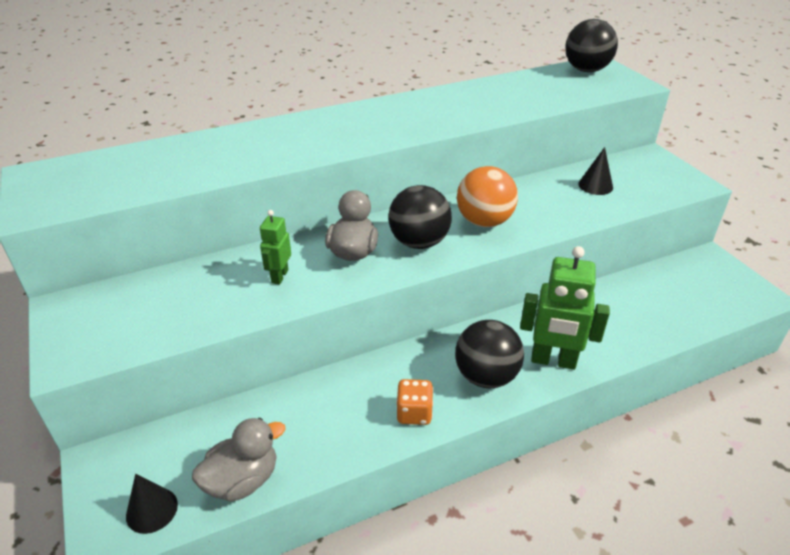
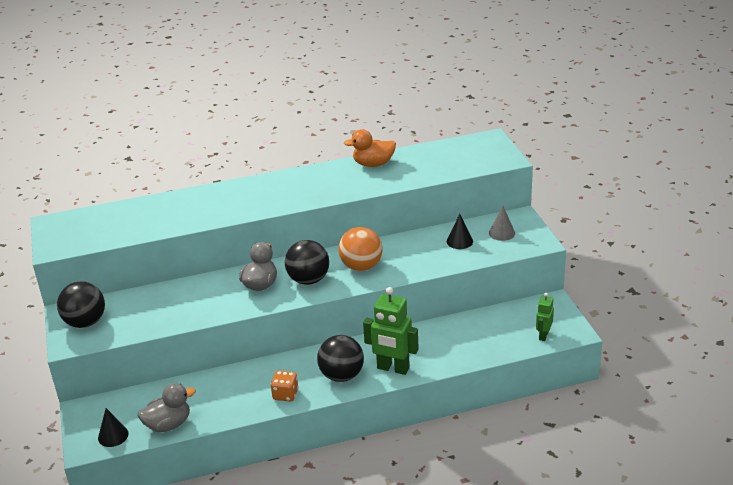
camera: 10 degrees right, 5 degrees down
(279, 276) = (206, 299): green robot -> green robot (543, 335)
(472, 92) = (373, 164): none -> orange duck
(586, 70) = (475, 144): black ball -> black ball (85, 322)
(641, 174) = (502, 233): none -> grey cone

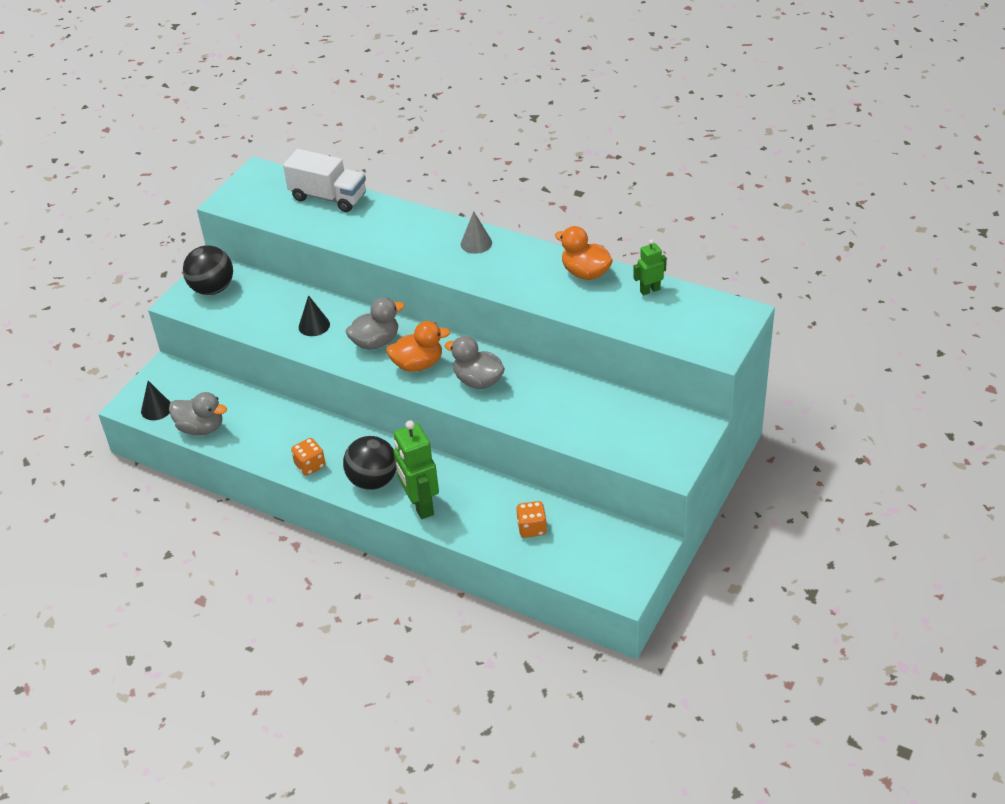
camera: 45 degrees right, 10 degrees up
(132, 210) = (328, 197): none -> white truck
(308, 280) = (418, 364): black ball -> orange duck
(361, 266) = (478, 381): orange ball -> grey duck
(459, 241) = (600, 414): black cone -> black cone (314, 325)
(477, 336) = (532, 528): none -> orange dice
(502, 233) = (652, 432): grey cone -> grey cone (476, 243)
(543, 335) = (590, 572): green robot -> green robot (650, 290)

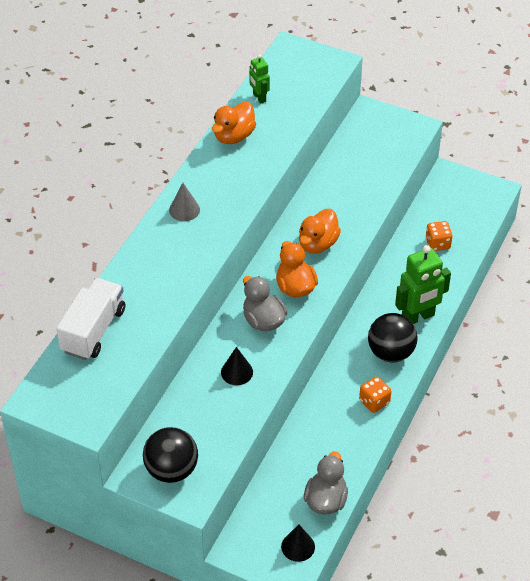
camera: 95 degrees left, 5 degrees up
(478, 381) = (318, 244): grey duck -> orange duck

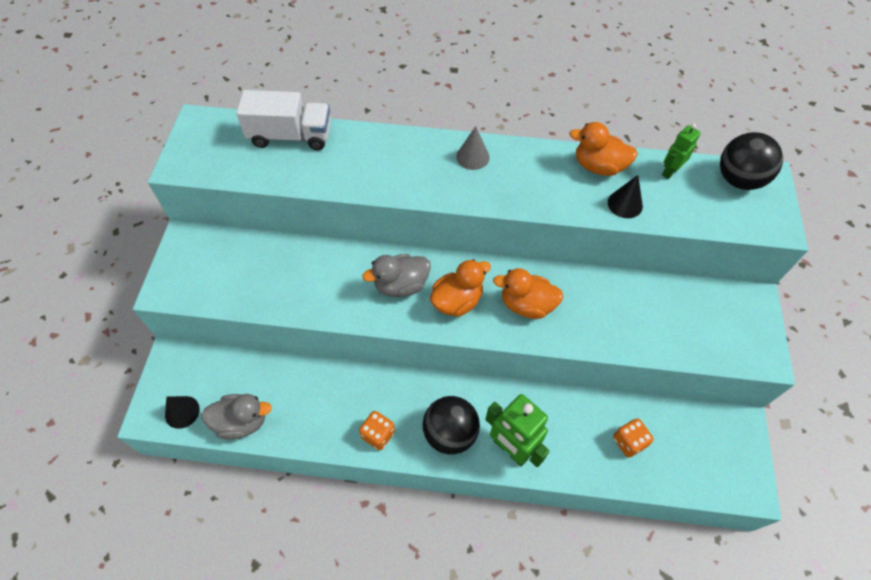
camera: 70 degrees right, 10 degrees up
(171, 470) = (196, 264): black ball -> black ball (738, 180)
(237, 372) = (327, 282): black cone -> black cone (625, 204)
(263, 320) = (401, 285): grey duck -> grey duck turned 150 degrees counterclockwise

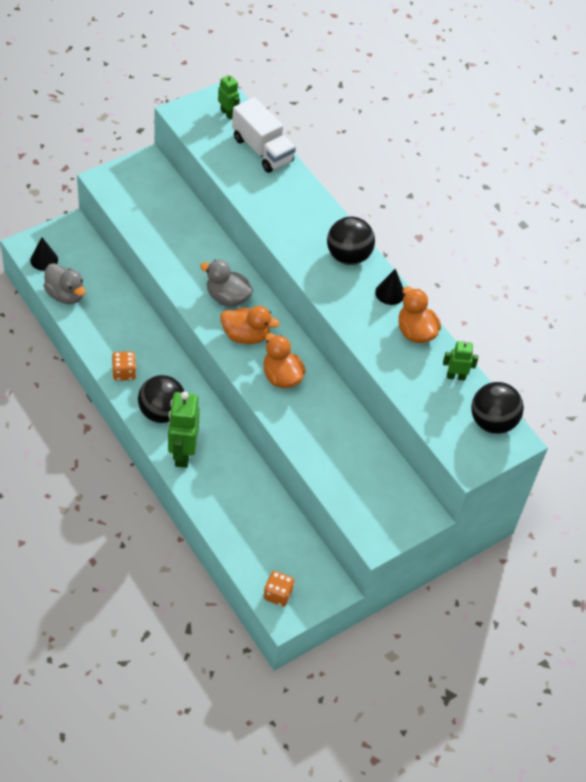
camera: 45 degrees right, 5 degrees down
(221, 132) = (227, 113): none -> green robot
(472, 157) = (348, 256): grey cone -> black ball
(625, 204) = (395, 364): black cone -> black cone (390, 293)
(628, 442) = (252, 521): orange dice -> orange dice (278, 594)

